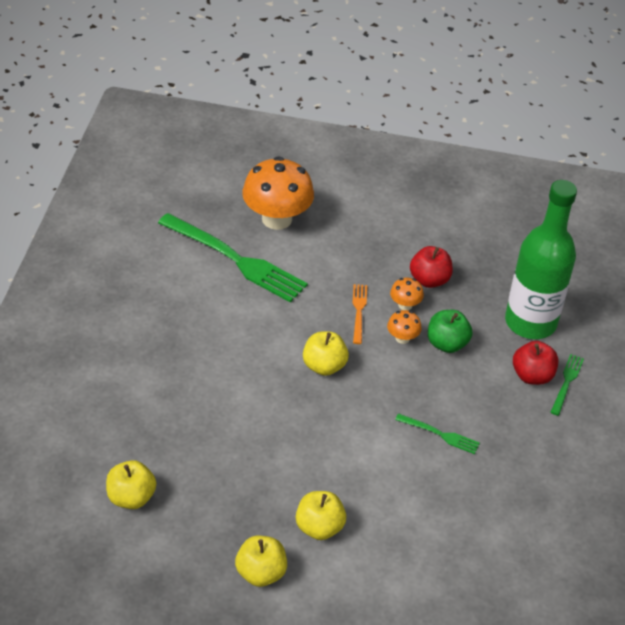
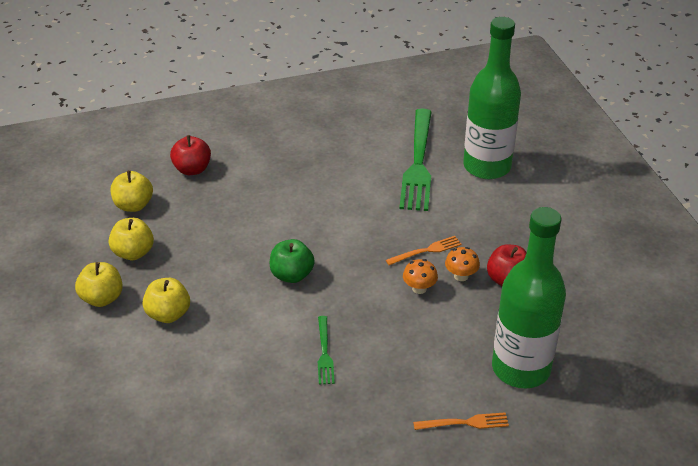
camera: 65 degrees right, 5 degrees down
(277, 219) = (487, 166): orange mushroom -> green bottle
(324, 366) = (345, 253): yellow apple -> yellow apple (133, 253)
(447, 344) = (438, 319): green apple -> green apple (292, 275)
(532, 376) = (451, 393): red apple -> red apple (192, 169)
(567, 382) = (465, 422): green fork -> orange fork

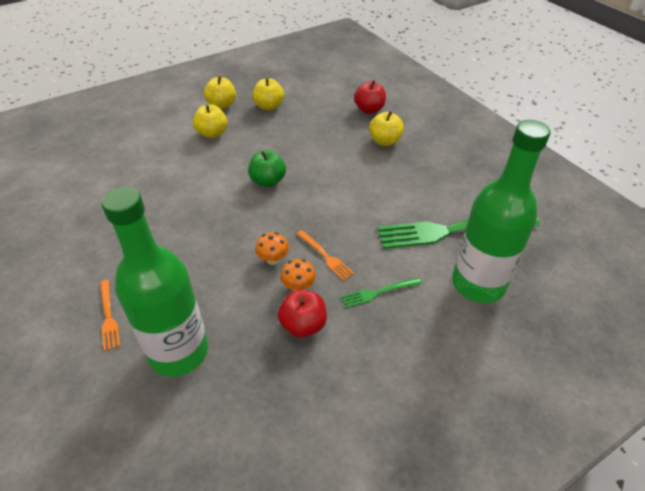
camera: 75 degrees right, 5 degrees up
(133, 205) = (317, 95): yellow apple -> yellow apple (385, 141)
(324, 353) = (183, 215): green fork -> green fork (378, 293)

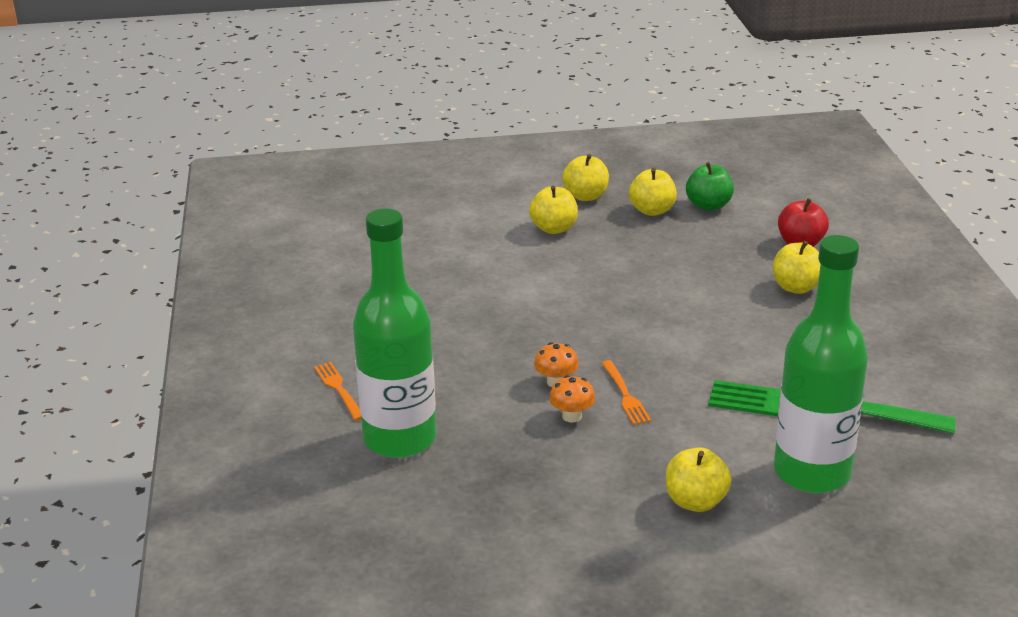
camera: 25 degrees right, 15 degrees down
(109, 317) = (338, 389): orange fork -> orange fork turned 150 degrees clockwise
(268, 181) = (598, 299): green apple -> green apple (708, 205)
(303, 325) = (555, 453): red apple -> none
(378, 293) = (669, 447): green fork -> none
(421, 336) = (695, 502): none -> yellow apple

